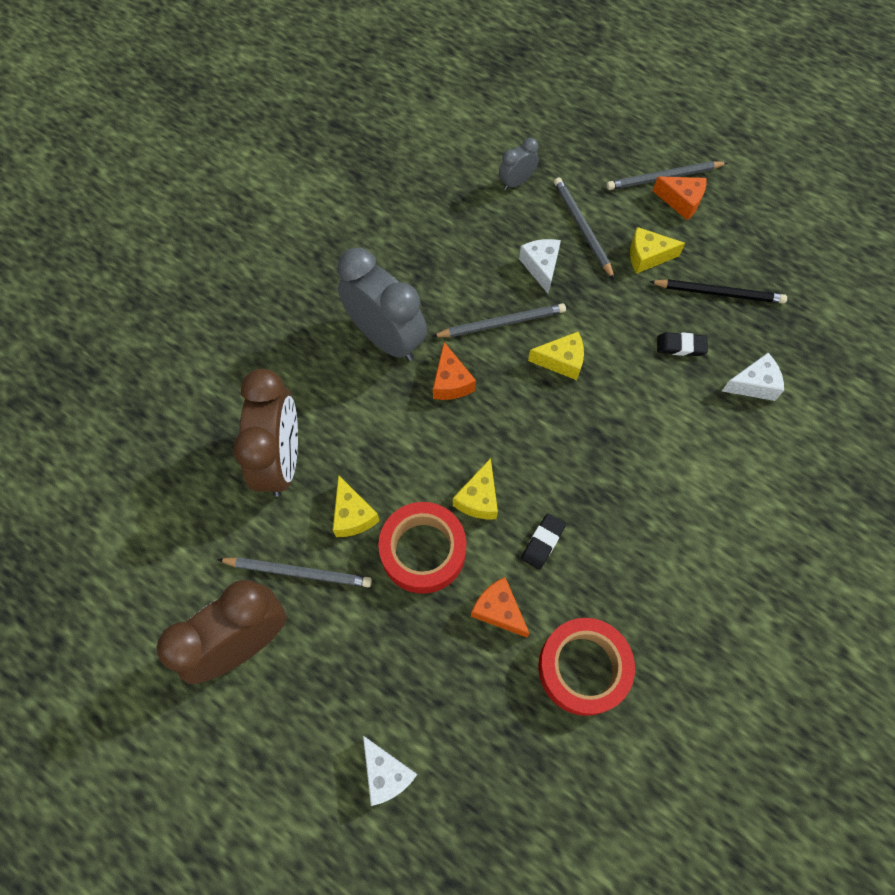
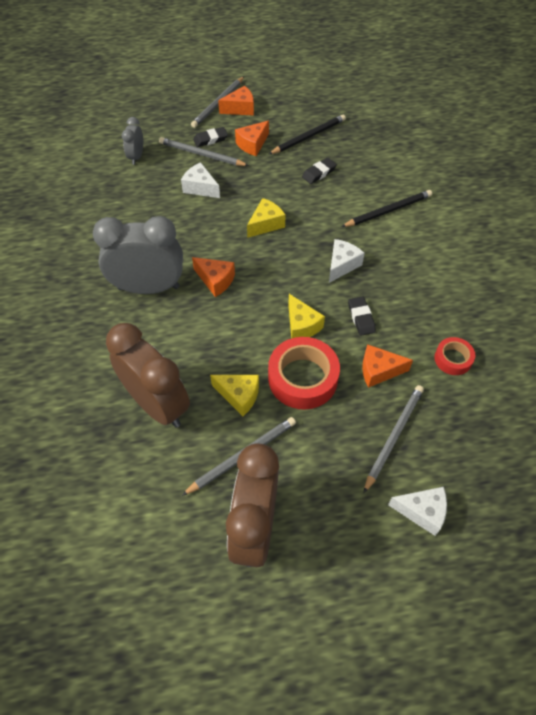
camera: 45 degrees left, 10 degrees down
(501, 323) = (210, 230): grey pencil -> grey pencil (393, 436)
(583, 668) = (453, 359): red tape -> red tape, size x0.54
(610, 216) = (210, 139): none -> black eraser
(647, 256) = (252, 144): yellow cheese -> orange cheese
(706, 452) = (388, 211): none -> black pencil
(753, 384) = (373, 165): white cheese -> white cheese (341, 265)

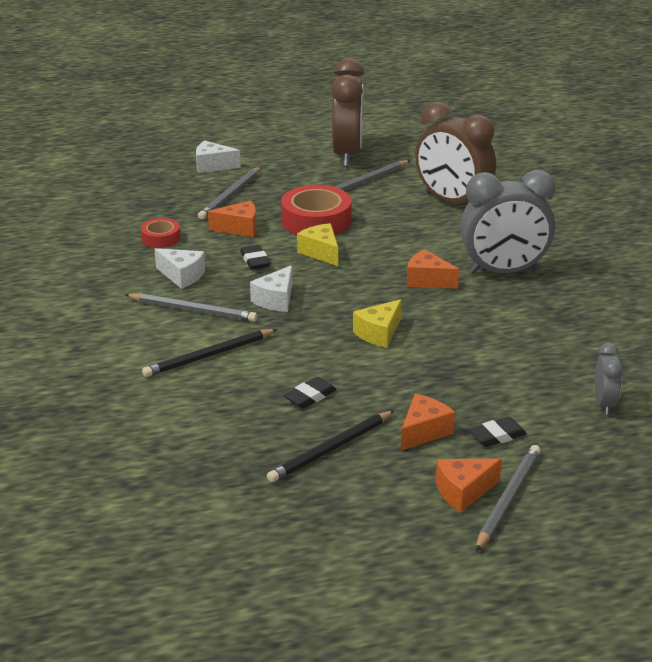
camera: 175 degrees right, 25 degrees down
(200, 188) = (484, 369): white cheese -> white cheese (182, 276)
(201, 154) = (502, 412): grey pencil -> grey pencil (193, 310)
(239, 396) = (376, 209): yellow cheese -> none

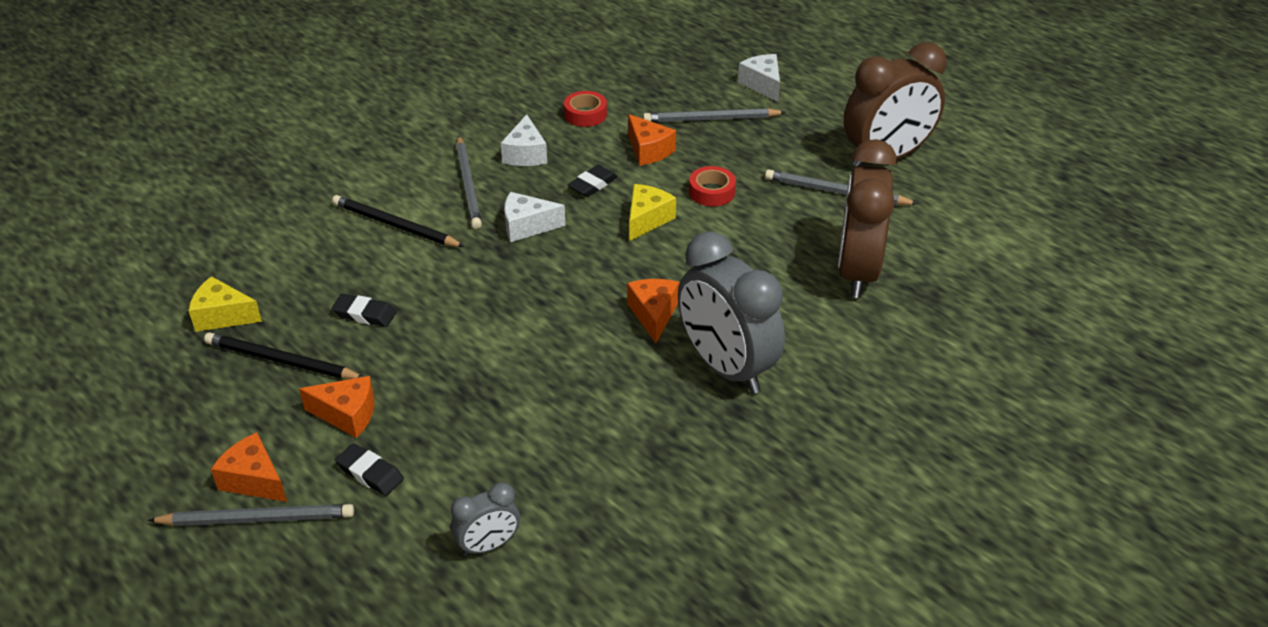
camera: 60 degrees right, 10 degrees up
(316, 221) = (711, 192): red tape -> red tape, size x0.54
(379, 333) = (514, 318): yellow cheese -> yellow cheese (223, 316)

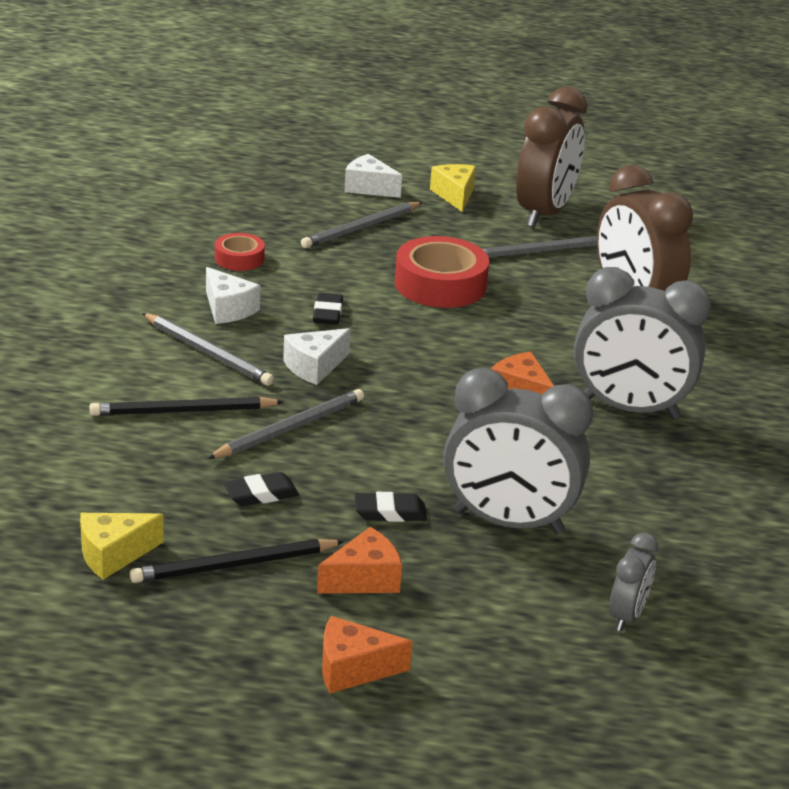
camera: 40 degrees left, 10 degrees down
(257, 519) = (402, 696): grey pencil -> grey pencil (290, 428)
(370, 473) = (452, 613): black eraser -> black eraser (390, 512)
(503, 420) = (508, 522): none -> grey clock
(647, 220) = (415, 324): yellow cheese -> yellow cheese (454, 195)
(648, 150) = (340, 270): orange cheese -> none
(711, 192) = (440, 284): red tape -> red tape, size x1.84

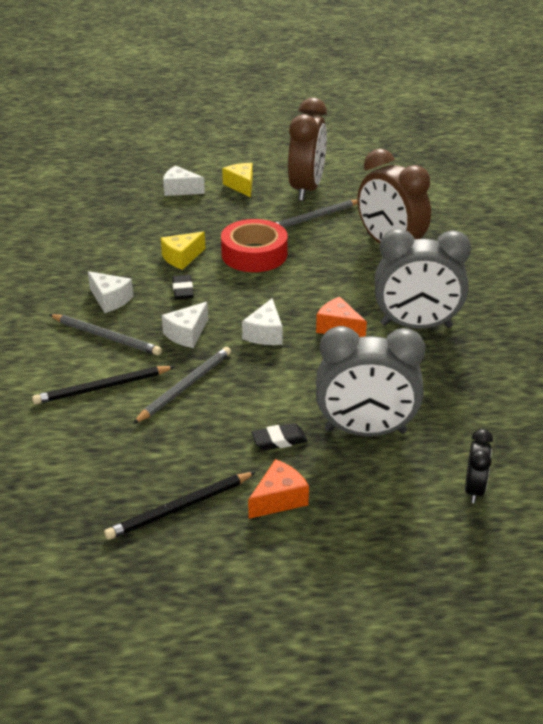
camera: 10 degrees left, 5 degrees up
(113, 554) = (86, 518): yellow cheese -> yellow cheese (182, 258)
(239, 258) = (106, 259): red tape -> none
(261, 494) = (181, 444): black eraser -> none
(353, 669) = (296, 577): orange cheese -> none
(361, 228) = (185, 221): grey pencil -> none
(418, 384) = (265, 334): none -> white cheese
(627, 615) = (474, 489): grey clock -> black clock

